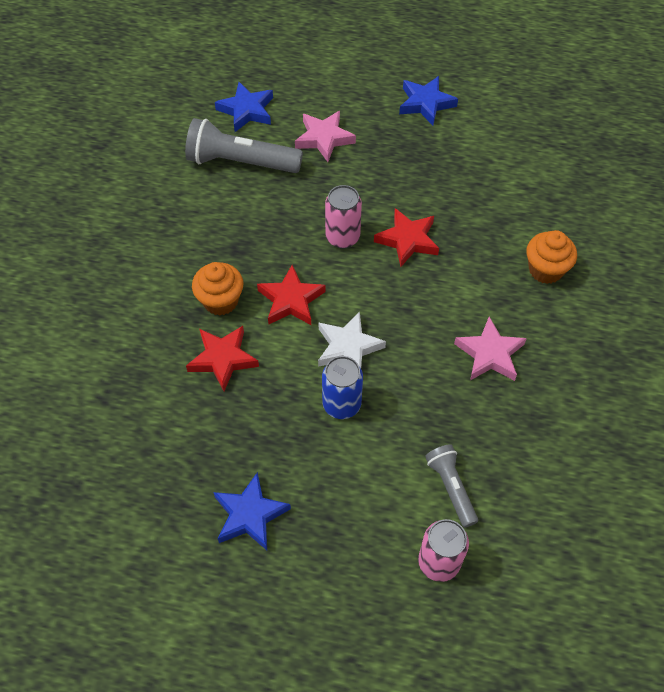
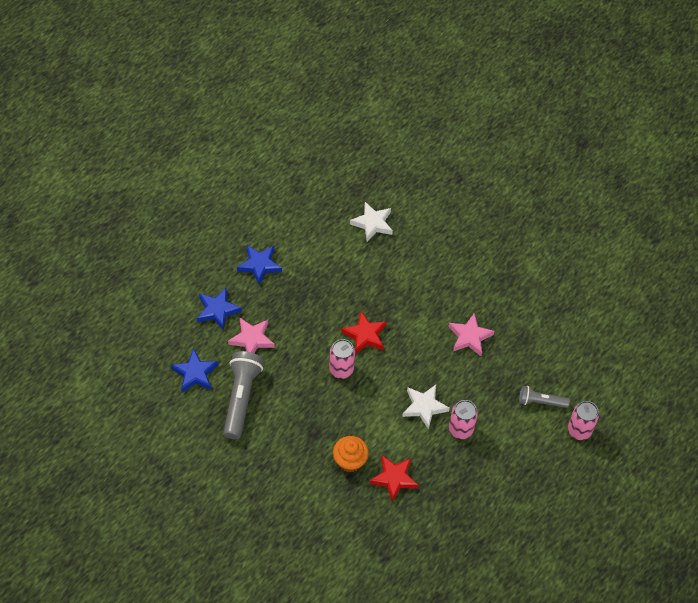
camera: 65 degrees left, 0 degrees up
(241, 162) = (241, 398): grey flashlight -> grey flashlight turned 150 degrees clockwise
(250, 515) = (505, 510): blue star -> blue star (217, 310)
(291, 300) = (372, 421): red star -> none
(341, 404) = (460, 429): blue can -> pink can
(545, 270) = (429, 276): orange cupcake -> none
(571, 179) = (372, 223): none -> white star

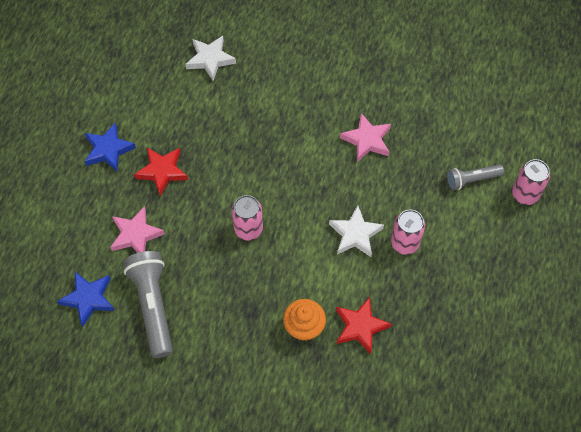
camera: 20 degrees left, 5 degrees up
(217, 310) = (83, 218): blue star -> none
(365, 335) = (257, 181): red star -> red star (162, 171)

